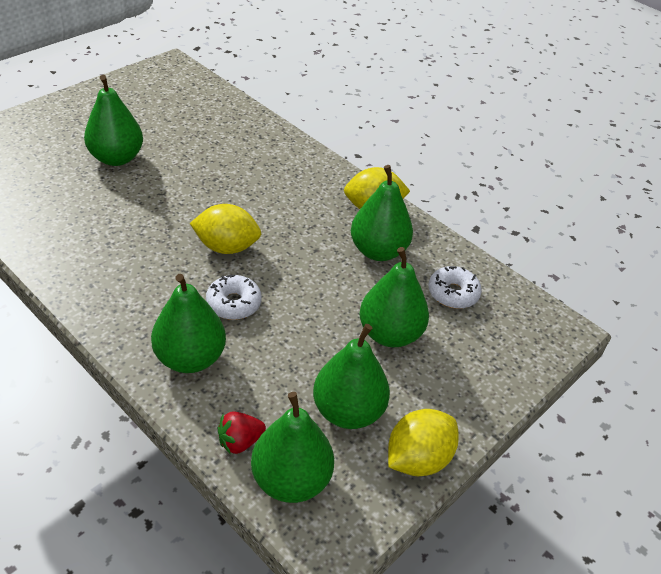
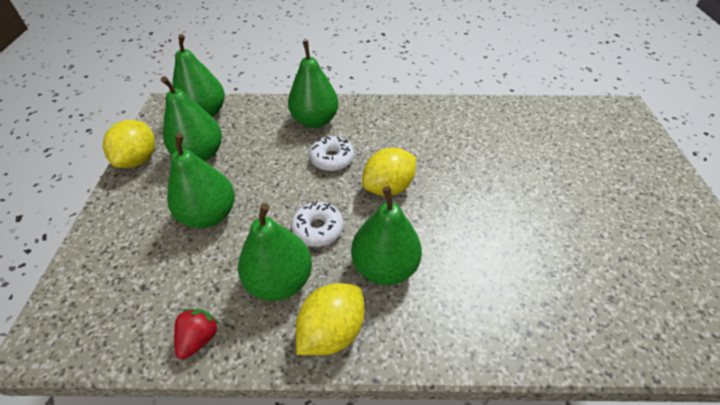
camera: 140 degrees right, 5 degrees up
(116, 158) = (562, 187): green pear -> green pear (384, 266)
(240, 441) = (246, 109): red strawberry -> red strawberry (199, 338)
(453, 293) = (179, 291): white donut -> white donut (318, 229)

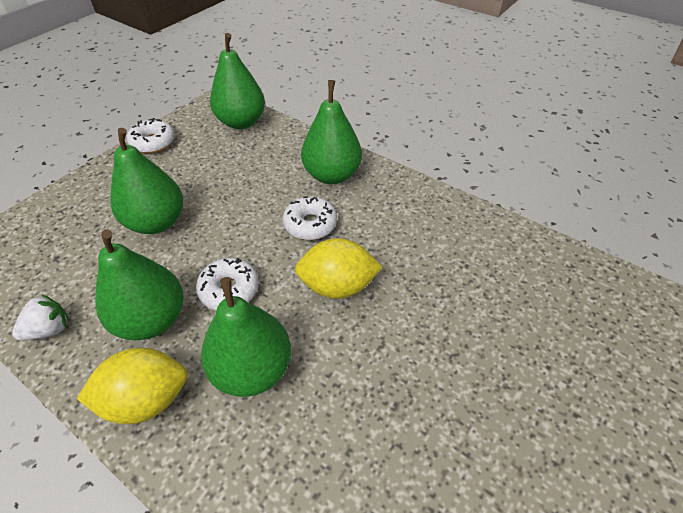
camera: 35 degrees right, 0 degrees up
(139, 159) = (153, 142): yellow lemon -> white donut
(199, 338) = (50, 329): red strawberry -> white strawberry
(200, 154) = (201, 161): green pear -> none

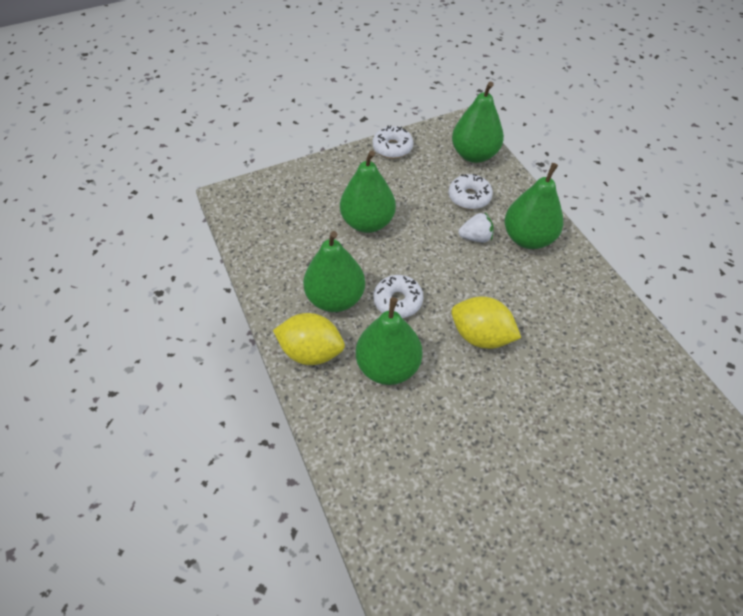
camera: 30 degrees right, 5 degrees up
(50, 329) = (268, 274): white strawberry -> white strawberry (475, 237)
(310, 224) = (486, 275): white donut -> white donut (469, 197)

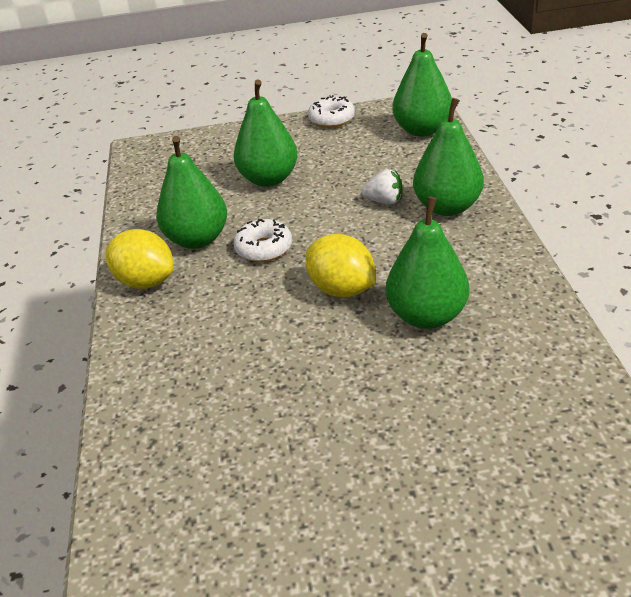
camera: 20 degrees right, 15 degrees down
(388, 366) = (220, 304): green pear -> green pear (427, 315)
(469, 197) = (396, 166): white donut -> none

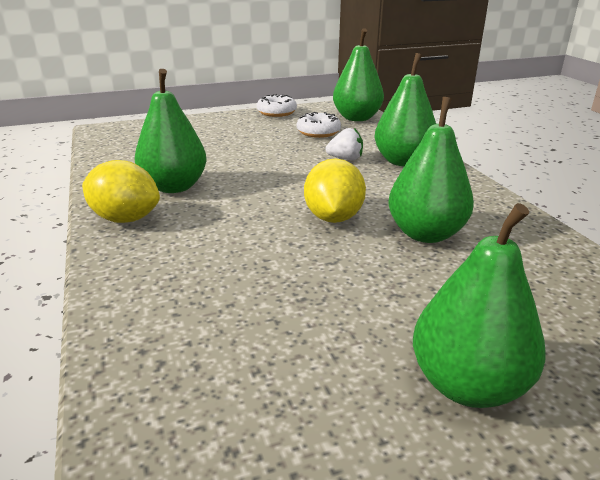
camera: 15 degrees left, 10 degrees down
(264, 248) = (244, 191): white donut -> white donut (318, 132)
(269, 179) = (233, 147): green pear -> green pear (467, 385)
(342, 289) = (333, 218): yellow lemon -> yellow lemon turned 60 degrees clockwise

